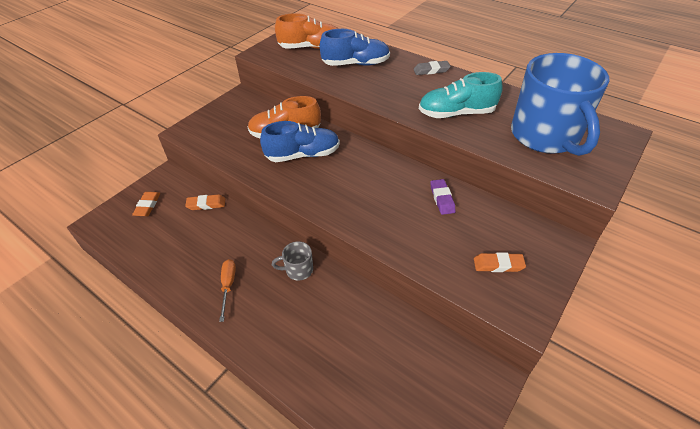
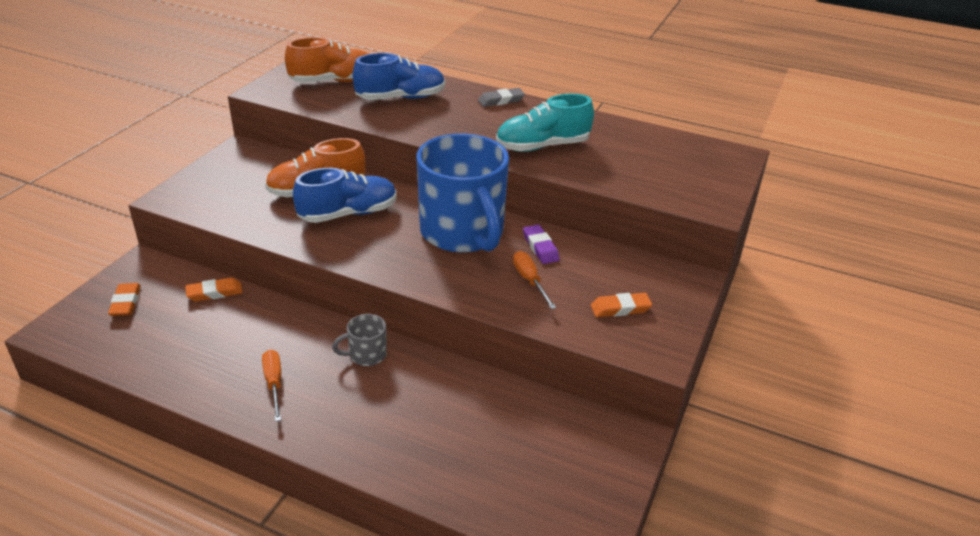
camera: 15 degrees left, 10 degrees down
(428, 229) = (530, 280): none -> orange screwdriver
(545, 136) = (652, 164): blue mug -> blue mug (463, 233)

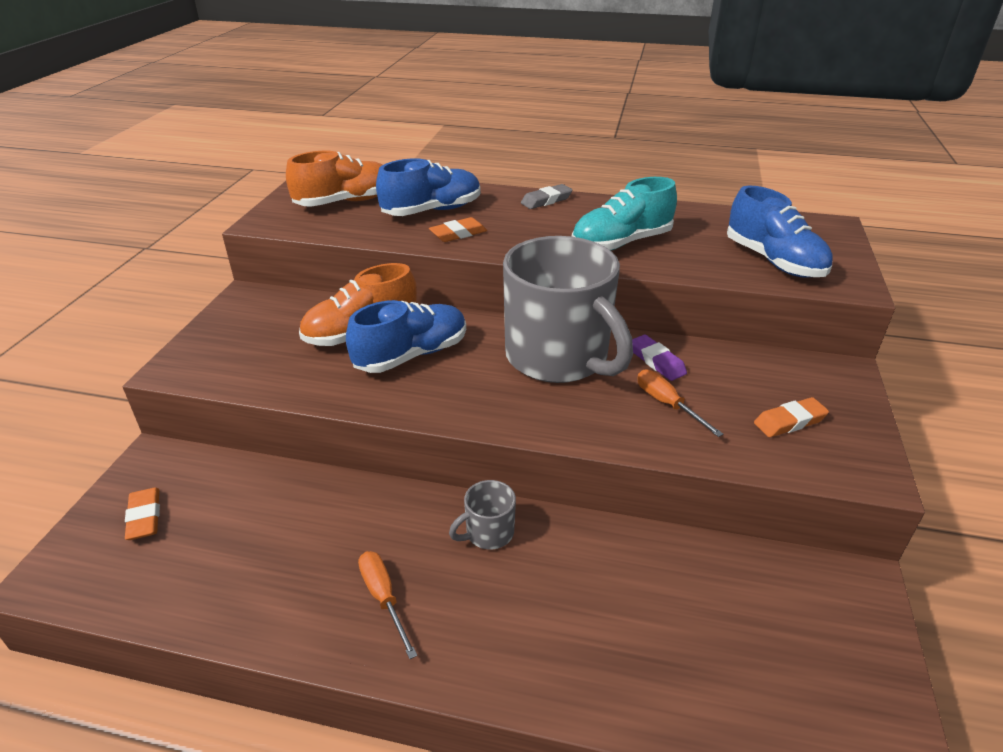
camera: 10 degrees left, 0 degrees up
(214, 293) = (262, 482): orange eraser -> orange eraser (458, 234)
(463, 233) = (559, 357): blue mug -> grey mug
(662, 179) = (773, 261): none -> blue shoe

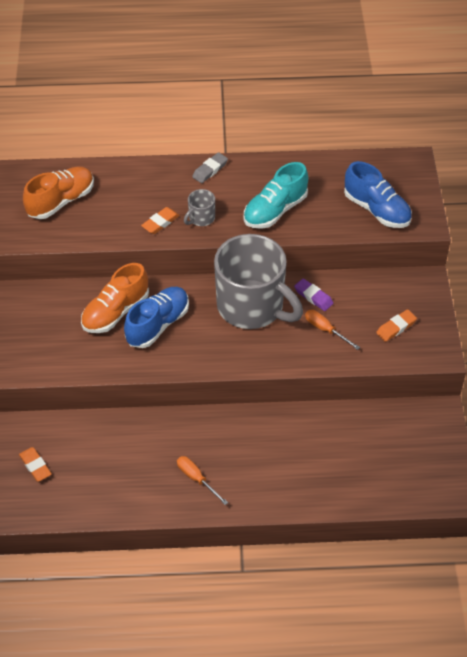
camera: 15 degrees left, 15 degrees up
(432, 211) = (131, 199): blue shoe -> none
(488, 533) = (239, 429): grey mug -> grey mug (201, 218)

